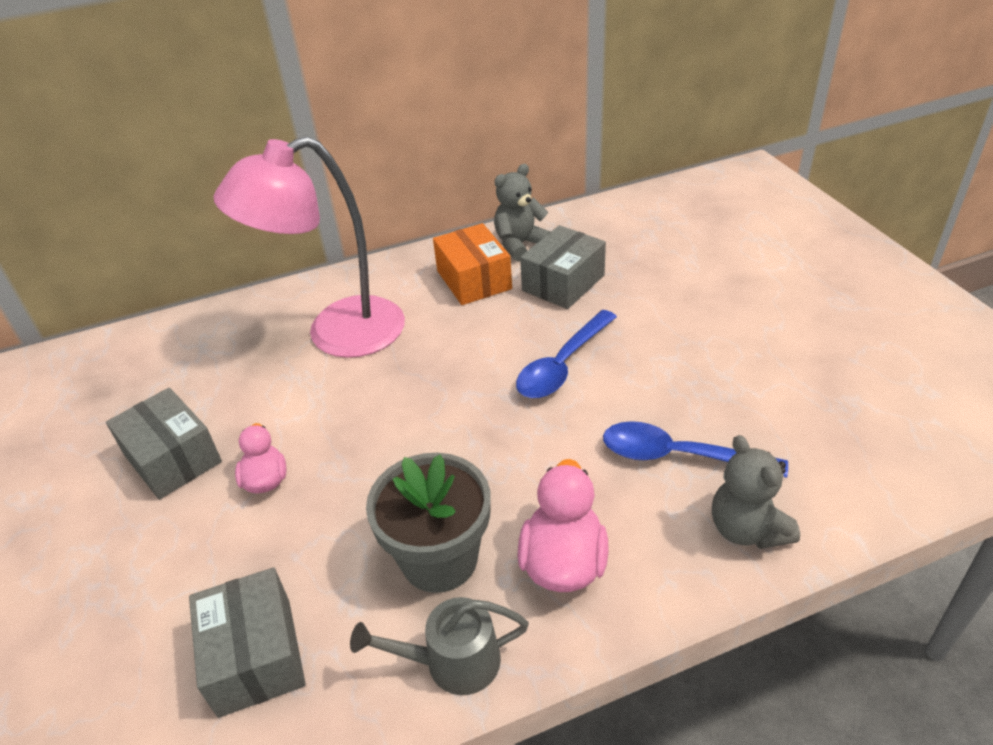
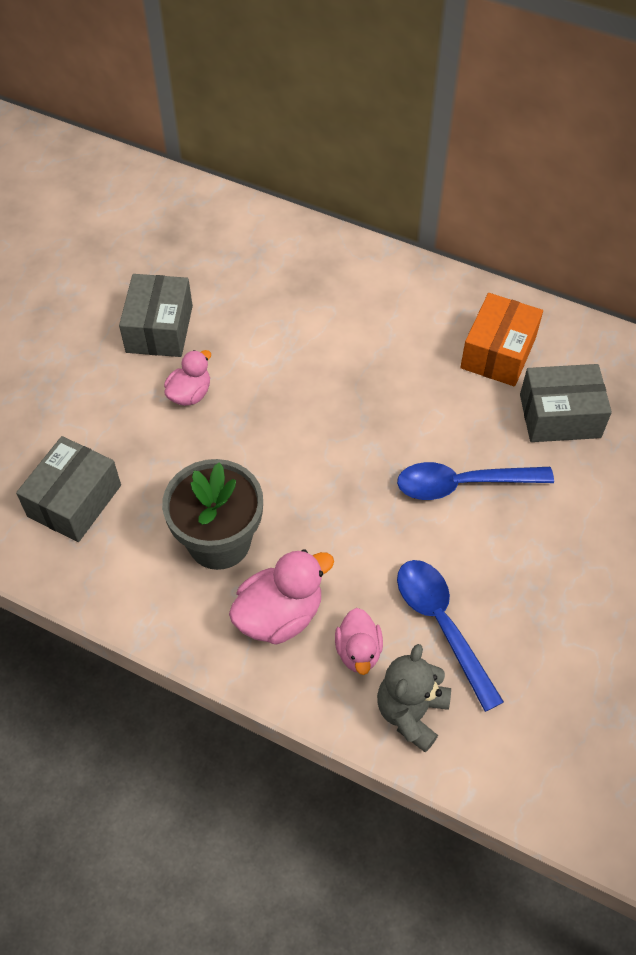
camera: 45 degrees right, 15 degrees up
(337, 334) = (350, 317): pink lamp -> none
(453, 662) = (156, 606): grey watering can -> none
(520, 244) = (576, 350): grey teddy bear -> none
(654, 527) = (358, 651): none -> pink duck

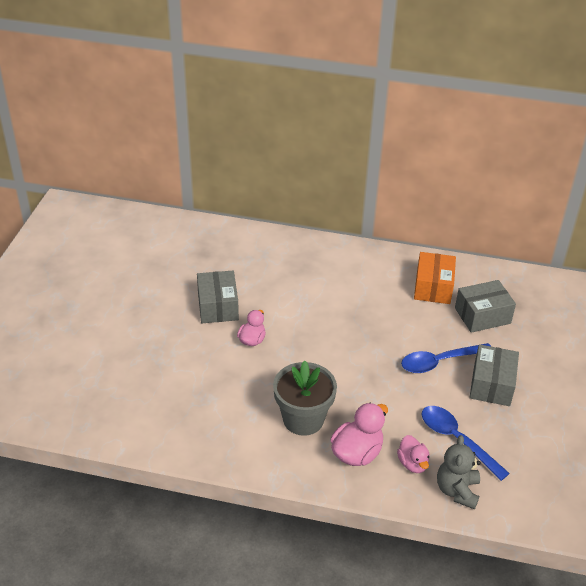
camera: 15 degrees left, 15 degrees down
(74, 501) = (201, 413): grey box -> grey box (491, 385)

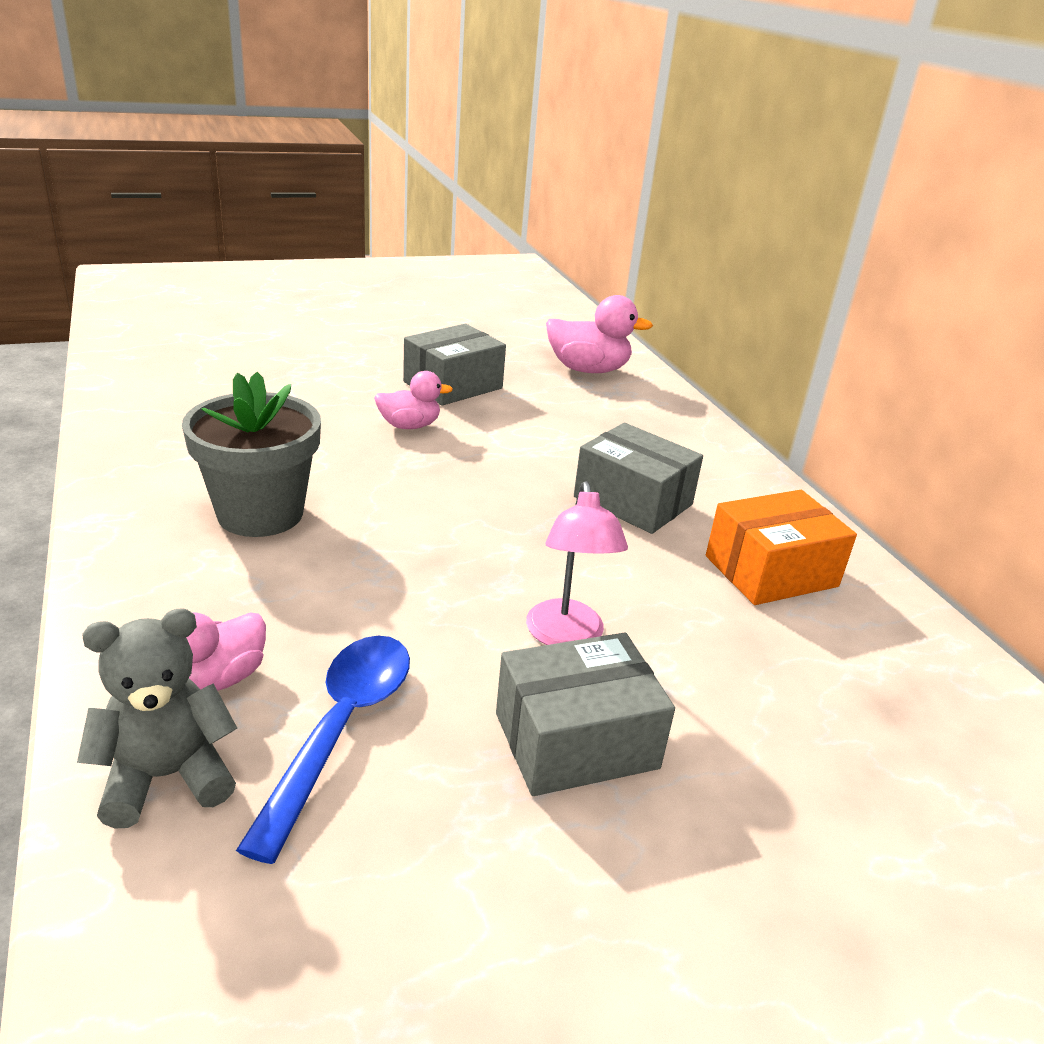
camera: 55 degrees right, 10 degrees down
(357, 453) = (208, 594): pink duck -> pink duck (588, 370)
(440, 362) = (566, 637): blue spoon -> pink lamp
(482, 315) = (782, 663): grey box -> grey box (633, 501)

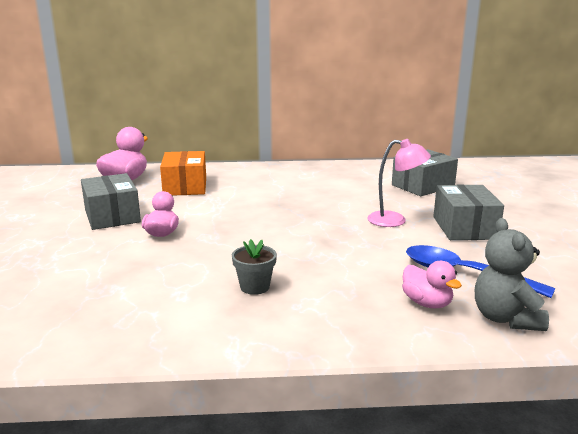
camera: 70 degrees left, 10 degrees down
(260, 513) = (255, 287): grey flower pot -> grey flower pot, size x0.50
(633, 501) = (283, 192): grey box -> grey box (422, 186)
(771, 571) = (351, 178): orange box -> orange box (185, 186)

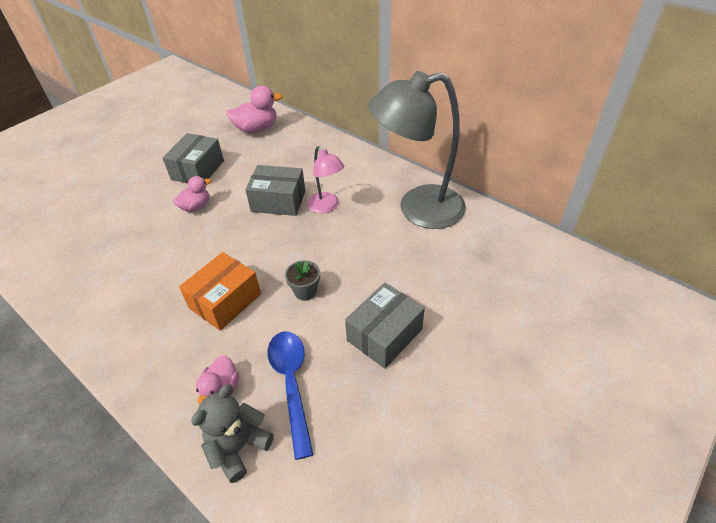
camera: 45 degrees right, 25 degrees up
(185, 186) = (279, 157): orange box -> orange box (225, 301)
(255, 287) = (165, 296): grey flower pot -> grey flower pot (305, 291)
(356, 175) = (418, 209): none -> grey lamp
(395, 220) = (349, 288): pink lamp -> pink lamp (327, 207)
(422, 186) = (449, 257): grey box -> grey box (278, 201)

